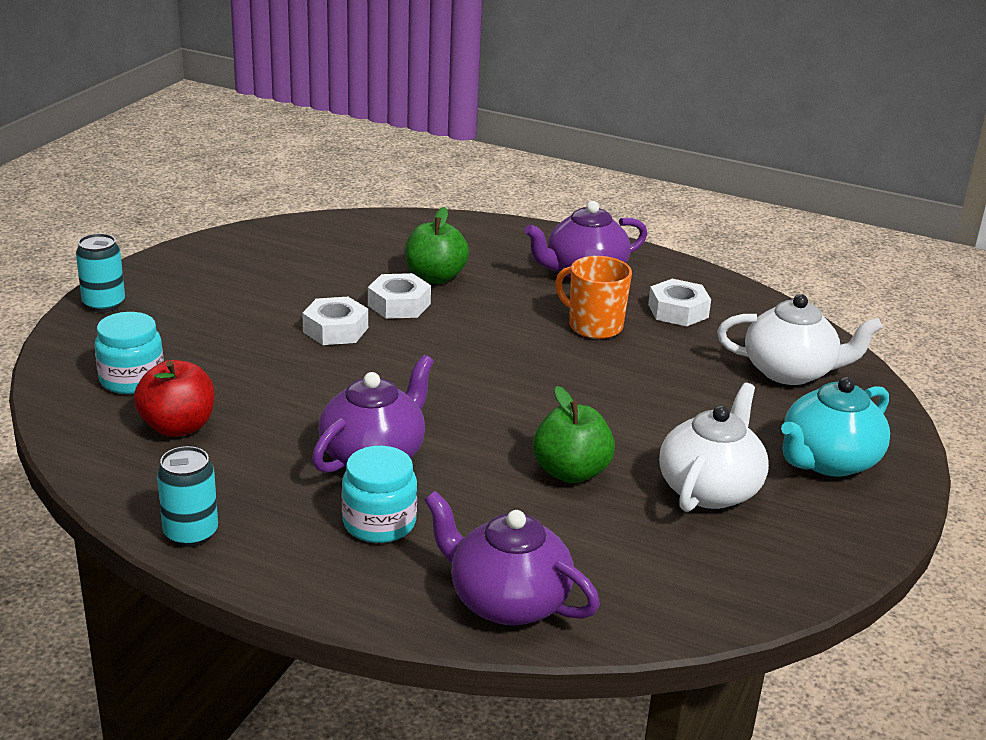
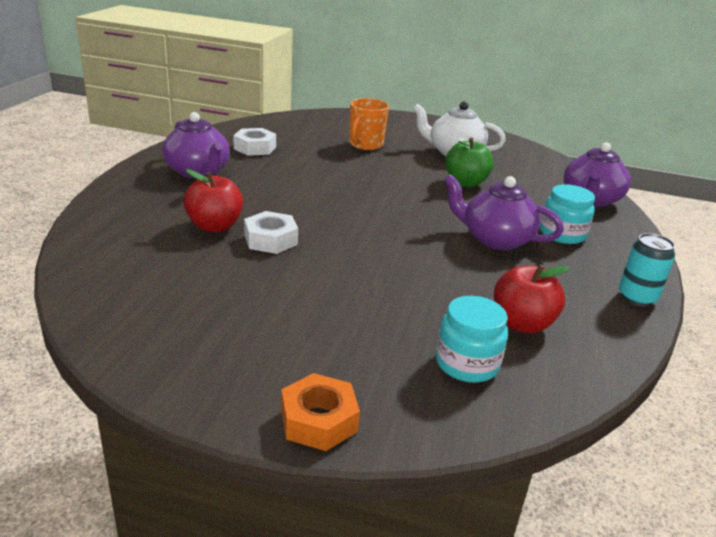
camera: 100 degrees left, 0 degrees up
(104, 304) = (319, 420): turquoise can -> orange nut
(335, 330) = (326, 265): white nut -> none
(435, 277) = (214, 226): green apple -> red apple
(594, 326) = (285, 171): orange mug -> orange mug (365, 145)
(790, 372) = (323, 128): white teapot -> none
(828, 461) = (409, 128): turquoise teapot -> none

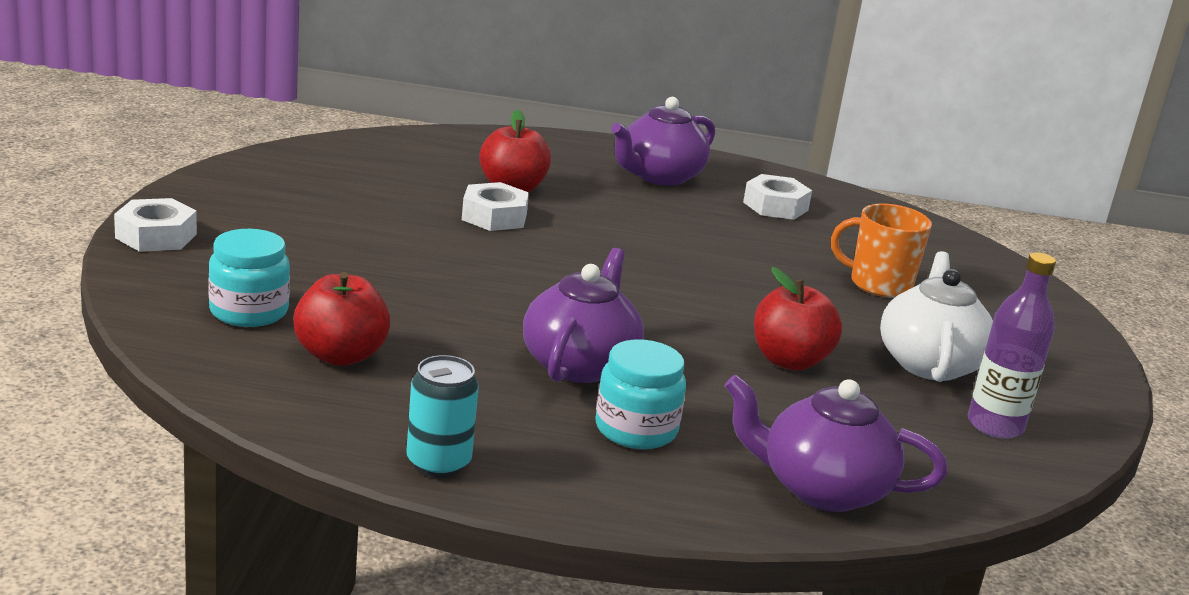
camera: 80 degrees right, 5 degrees down
(319, 420) = (156, 236): orange nut -> white nut
(465, 183) = (789, 361): green apple -> red apple
(510, 153) = (995, 425): none -> purple bottle

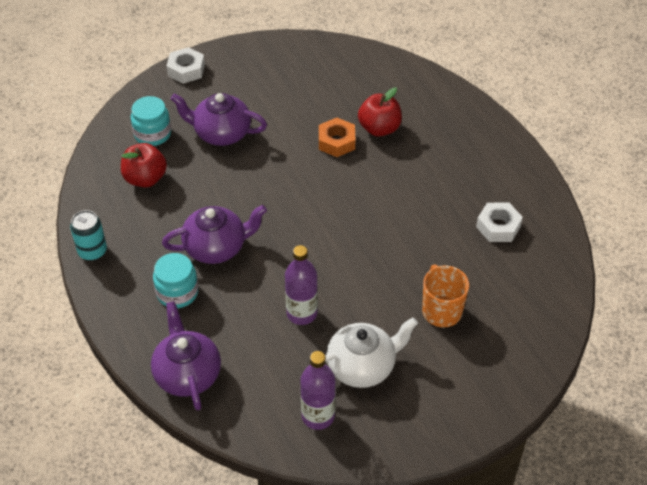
camera: 60 degrees right, 25 degrees up
(494, 217) = (336, 142): white nut -> orange nut
(659, 176) = (474, 166): purple teapot -> purple teapot (221, 133)
(789, 361) = (302, 313): red apple -> purple bottle

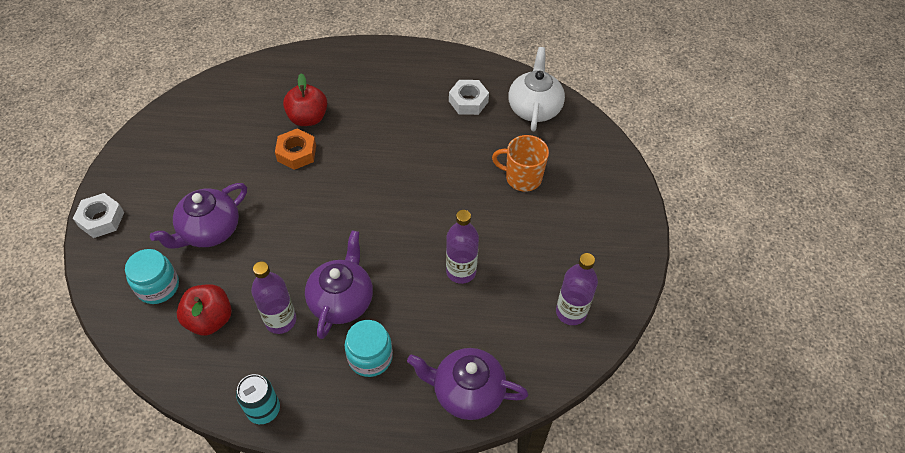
camera: 60 degrees left, 5 degrees up
(172, 220) = (280, 320): none -> purple bottle
(362, 366) = (541, 256): white teapot -> white teapot (534, 108)

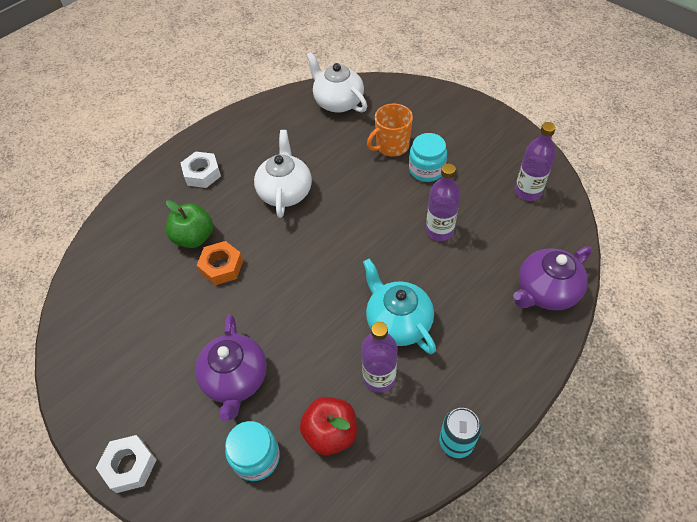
camera: 45 degrees left, 0 degrees up
(308, 118) = (194, 237): red apple -> green apple
(342, 300) = (397, 322): purple teapot -> turquoise teapot
(370, 357) = (466, 335): turquoise jar -> turquoise jar (426, 170)
(403, 141) = (285, 192): none -> white teapot
(468, 101) = (291, 132): white nut -> white nut (202, 174)

